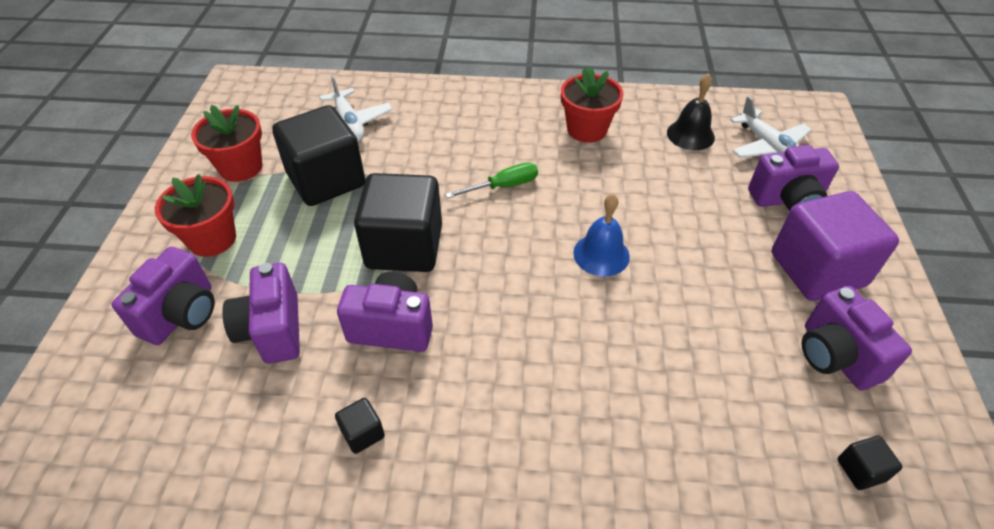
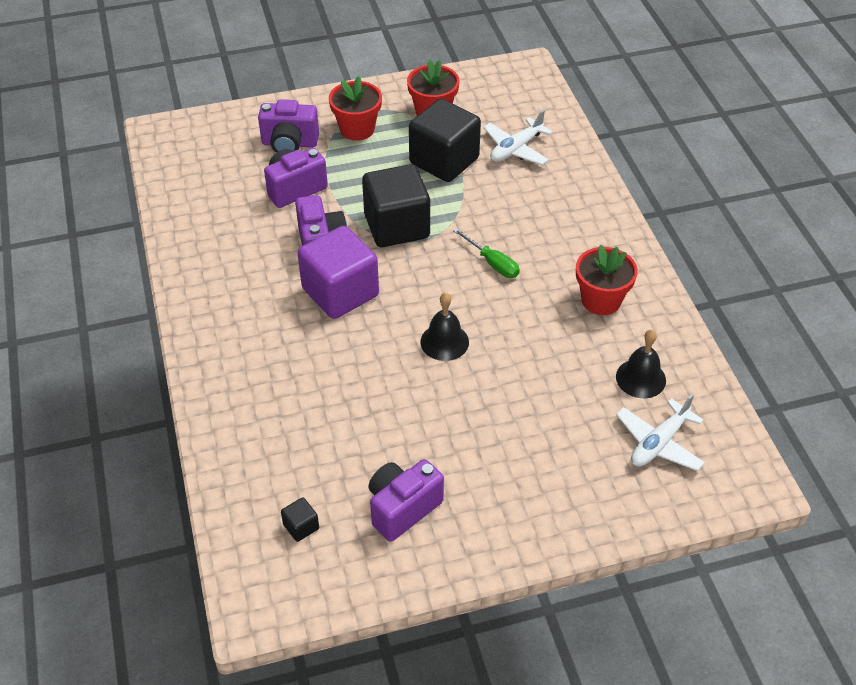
camera: 70 degrees right, 0 degrees up
(362, 433) = (237, 257): black cube -> none
(601, 254) = (444, 342): blue bell -> black bell
(787, 200) = (582, 464): purple camera -> none
(817, 270) = (497, 492): purple cube -> purple cube (340, 292)

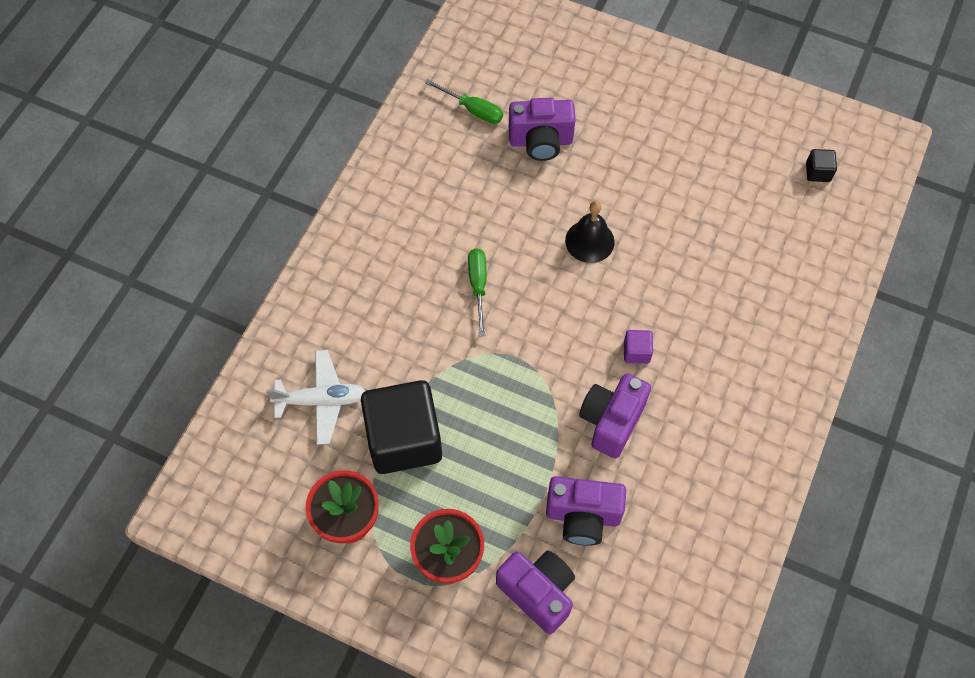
camera: 140 degrees left, 15 degrees up
(340, 292) = (636, 352): purple cube -> purple cube, size x0.40
(397, 226) = (524, 390): black cube -> none
(402, 508) = (735, 137): purple camera -> purple camera (540, 141)
(601, 300) = (428, 188): red flower pot -> none
(640, 378) = (473, 109): black bell -> green screwdriver
(659, 443) = (513, 61): white plane -> none

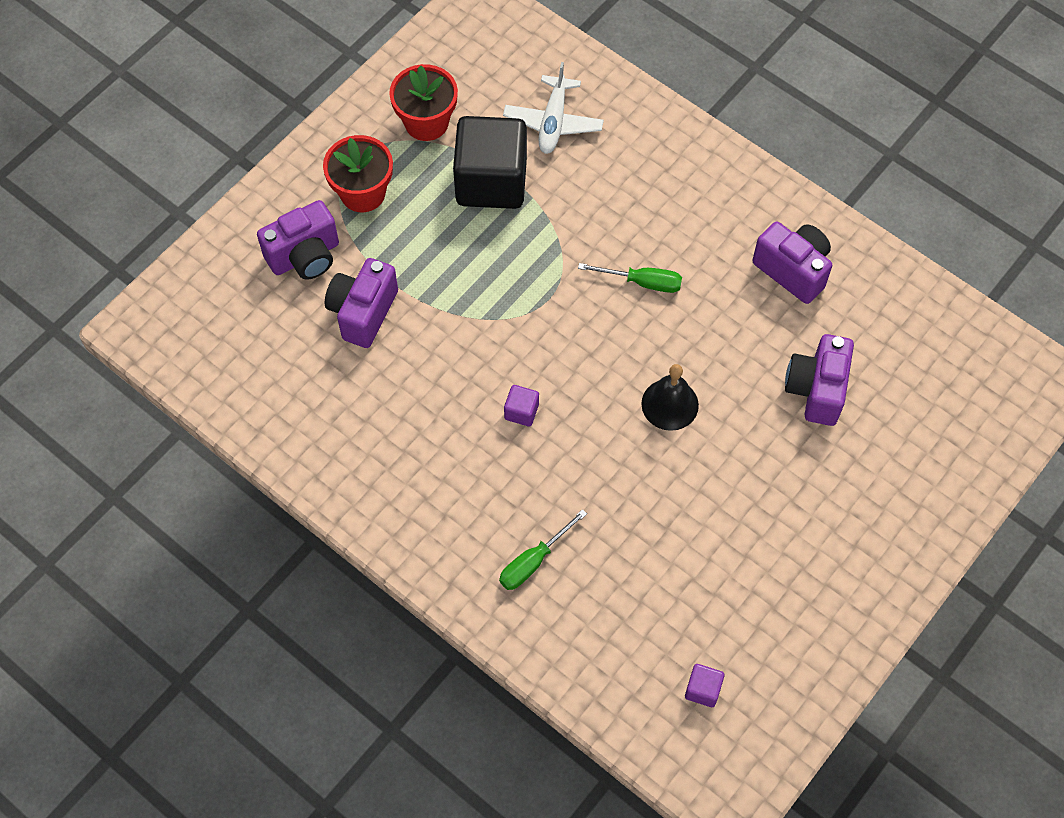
camera: 105 degrees right, 0 degrees up
(473, 109) = (877, 330): green screwdriver -> green screwdriver (534, 561)
(611, 421) = (452, 365): purple camera -> purple camera (793, 270)
(818, 172) = (703, 689): black cube -> purple cube

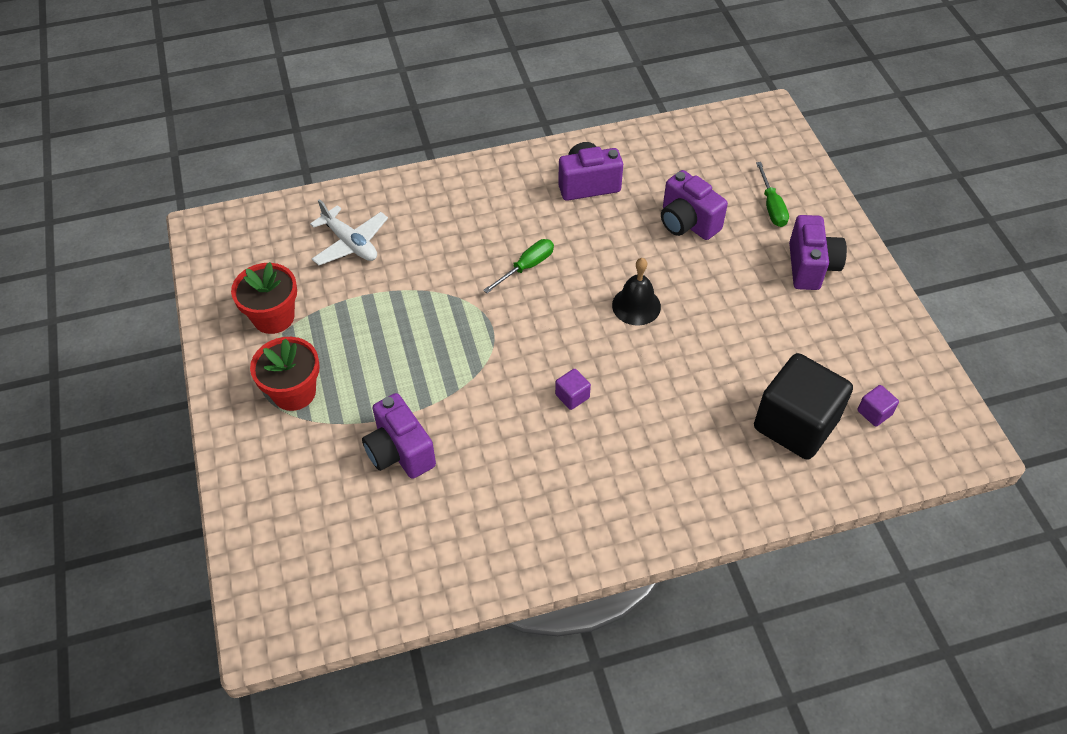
camera: 55 degrees left, 10 degrees down
(305, 256) = (313, 464): purple camera -> purple camera (811, 267)
(491, 181) = (363, 306): black cube -> black cube (795, 424)
(534, 561) = (703, 459): green screwdriver -> green screwdriver (771, 206)

